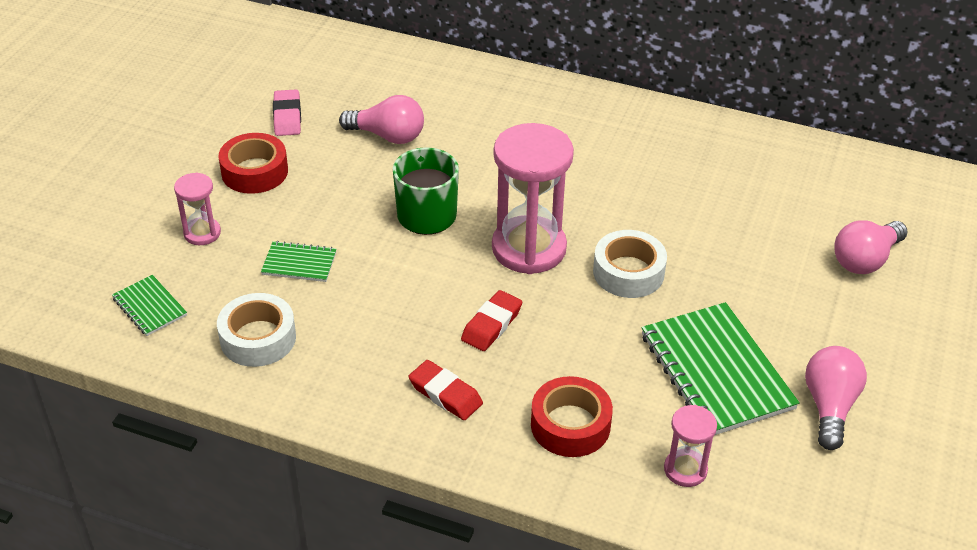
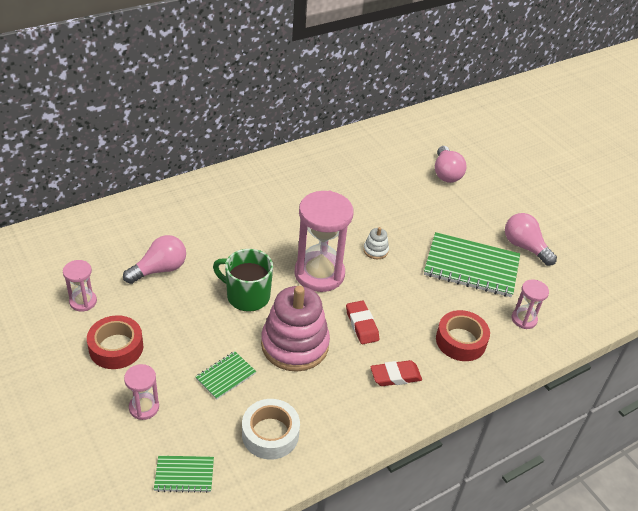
camera: 55 degrees left, 0 degrees up
(287, 117) = (83, 301): pink eraser -> pink hourglass
(399, 288) = (294, 345): none -> pink stacking toy
(628, 272) = (375, 250): white tape -> white stacking toy

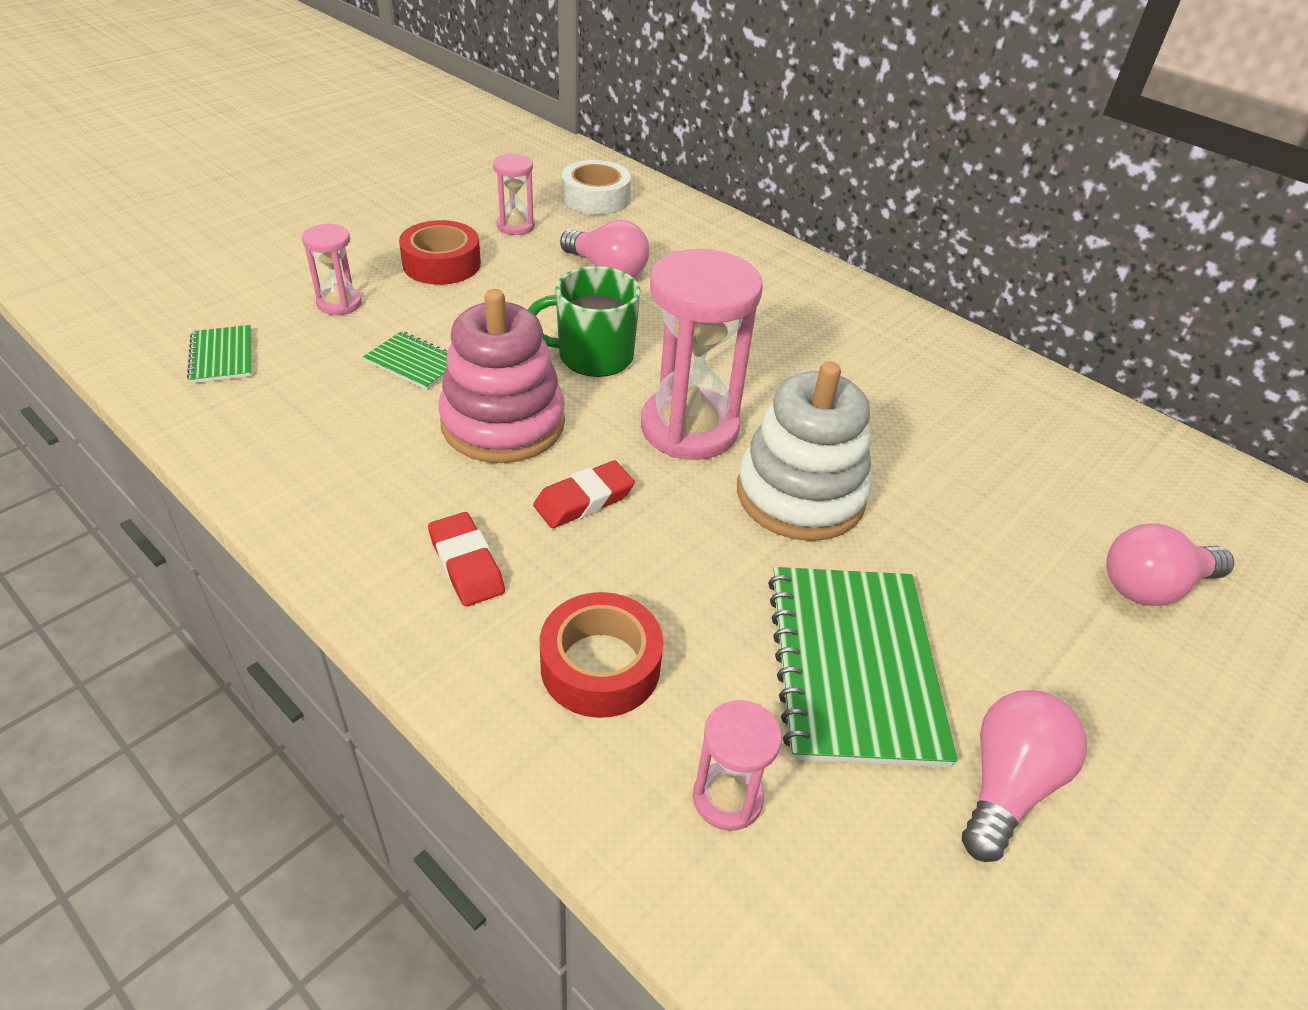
camera: 75 degrees right, 0 degrees up
(247, 296) = (593, 356): green mug -> green mug turned 105 degrees counterclockwise
(270, 434) = (304, 425): white tape -> white tape (595, 198)
(375, 250) = (800, 495): white stacking toy -> white stacking toy, size x2.37

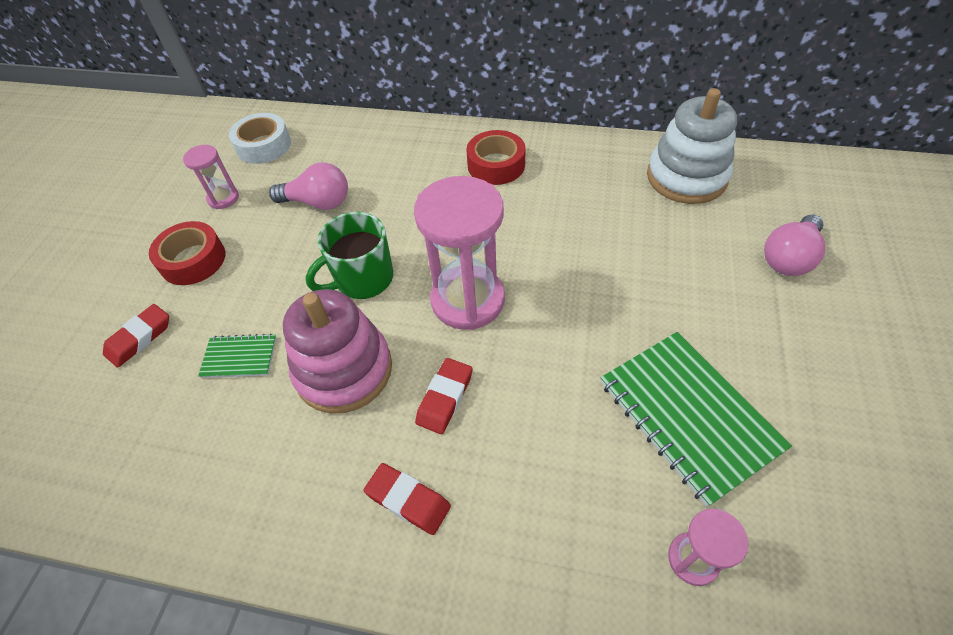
camera: 25 degrees left, 10 degrees up
(222, 356) = (80, 440): green notebook -> none
(339, 303) = (139, 338): pink hourglass -> red eraser
(600, 665) = (552, 518): red tape -> red tape (496, 165)
(800, 495) = (570, 310): white stacking toy -> white stacking toy (686, 177)
(1007, 785) = (818, 440): pink light bulb -> none

